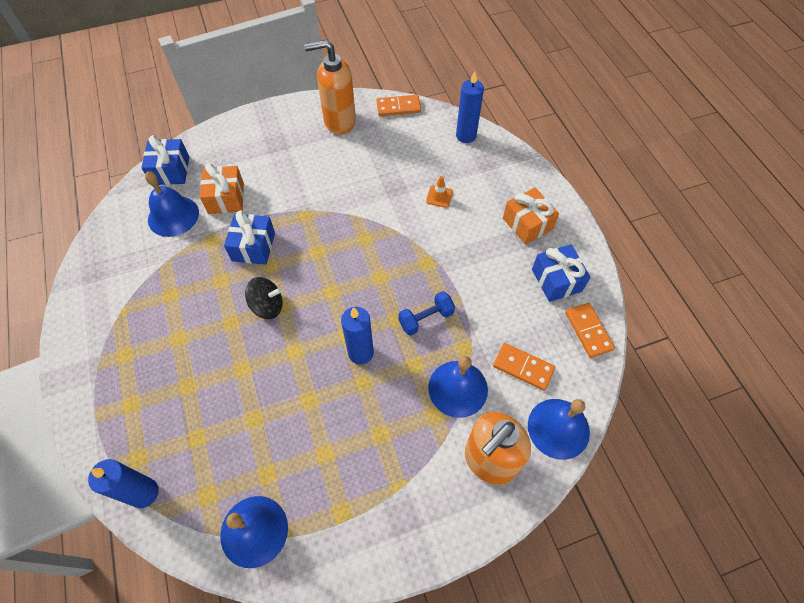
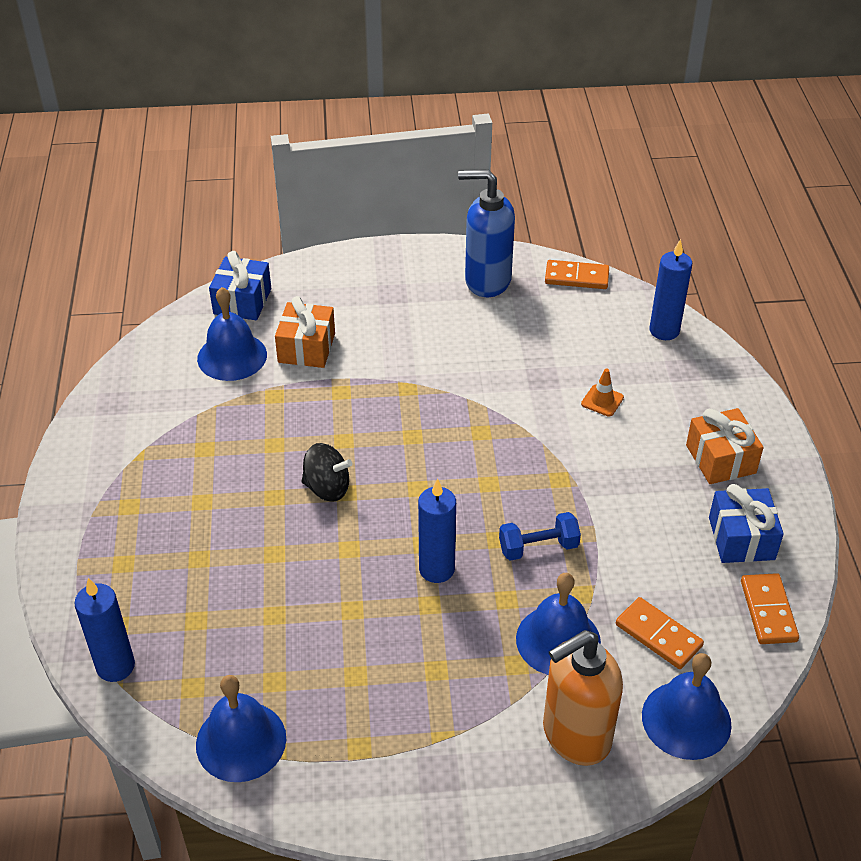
camera: 15 degrees right, 15 degrees down
(253, 246) = (327, 413): blue gift -> none
(339, 121) = (487, 281): orange soap dispenser -> blue soap dispenser

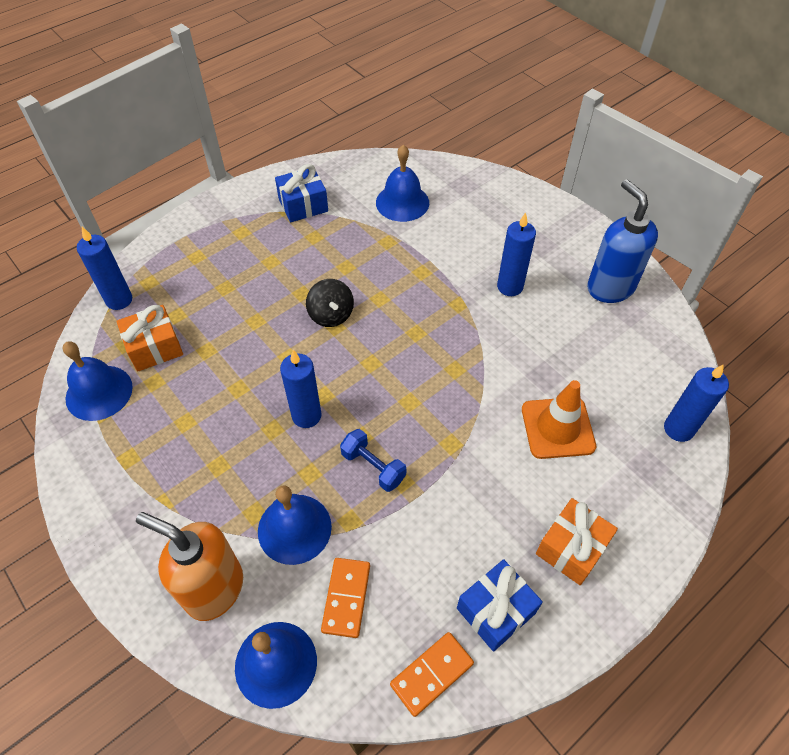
camera: 55 degrees right, 10 degrees up
(242, 301) = (454, 178): blue gift -> blue gift (303, 205)
(306, 348) = (444, 232): orange gift -> orange gift (155, 347)
(422, 342) = (510, 287): none -> blue candle
(576, 277) = (675, 338): orange domino -> none
(602, 401) = (557, 428): orange traffic cone -> orange traffic cone, size x2.00

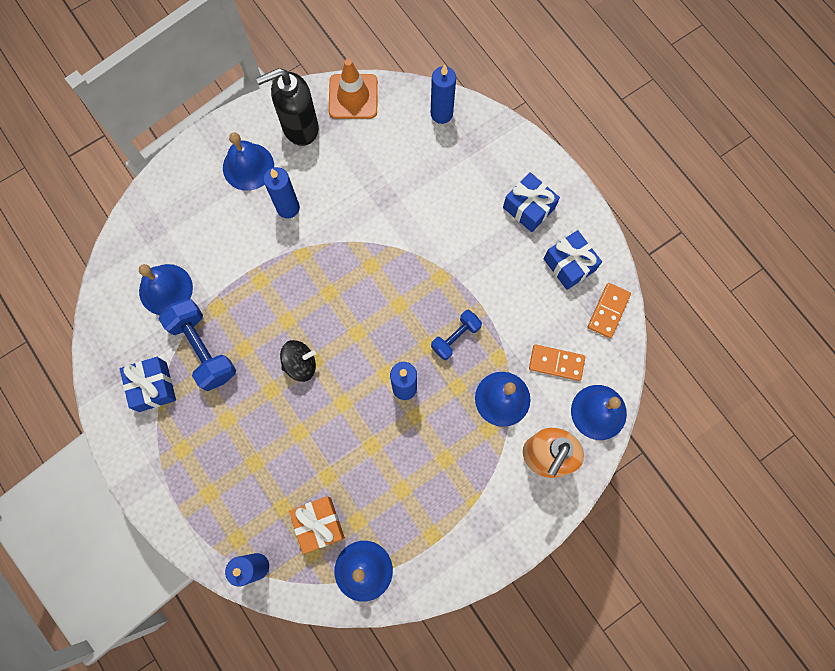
camera: 85 degrees left, 20 degrees up
(343, 236) = (203, 349): none -> blue dumbbell
(431, 674) = (608, 311): orange domino -> orange domino turned 60 degrees clockwise
(550, 249) = (248, 166): none -> blue bell
(557, 428) = (433, 197): orange traffic cone -> orange traffic cone (353, 96)
(571, 548) = (529, 208): orange gift -> blue gift
(610, 287) = (300, 127): blue soap dispenser -> black soap dispenser

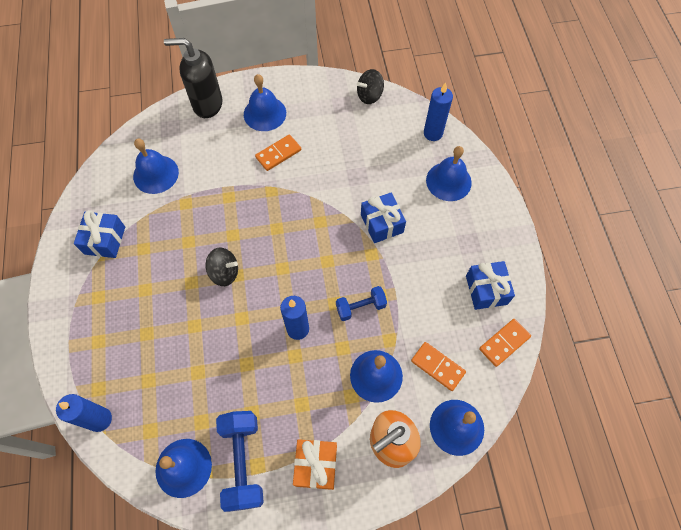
camera: 25 degrees right, 10 degrees down
(203, 349) = (157, 229): blue dumbbell -> blue dumbbell (243, 462)
(288, 208) = (278, 154): blue candle -> orange domino
(300, 127) = (317, 102): black soap dispenser -> black soap dispenser (207, 104)
(319, 524) = (168, 409): orange gift -> orange gift (316, 465)
(353, 96) = (369, 96): orange traffic cone -> black spinning top
(482, 162) = (448, 181): none -> blue bell
(529, 208) = (471, 231): blue gift -> blue gift (382, 223)

